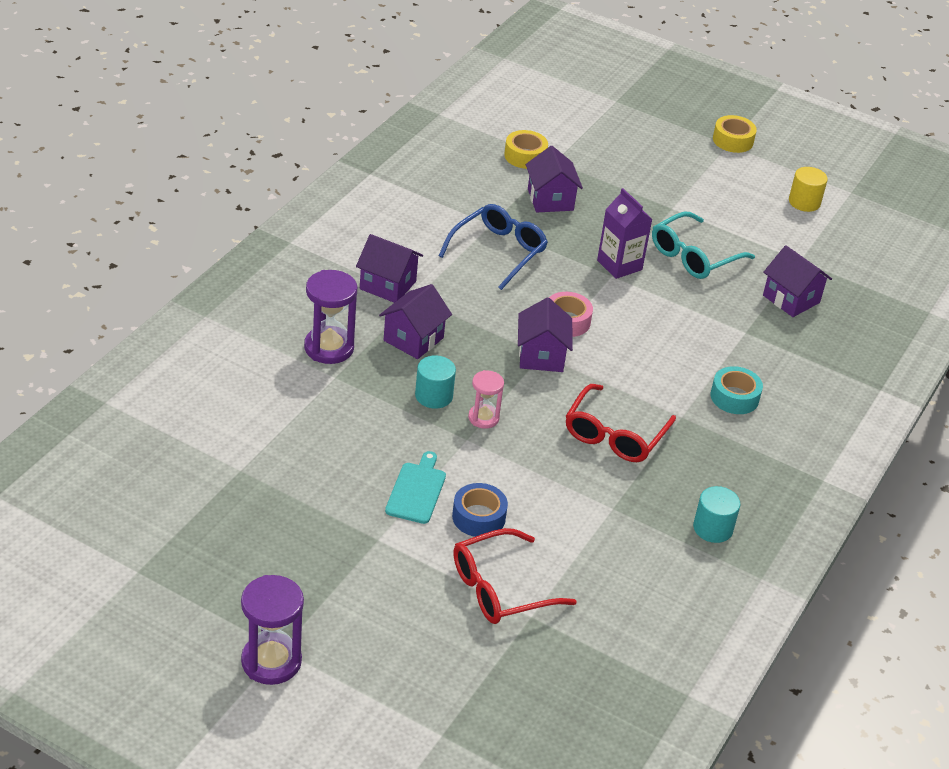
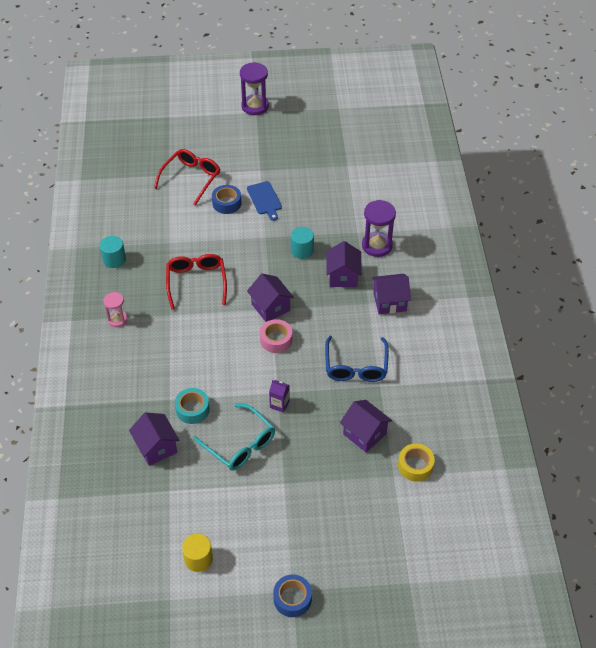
camera: 150 degrees right, 10 degrees up
(417, 491) = (264, 199): turquoise cutting board -> blue cutting board
(483, 418) = (268, 253): pink hourglass -> pink hourglass (117, 319)
(619, 265) = (279, 404): purple carton -> purple carton, size x0.61
(693, 256) = (240, 444): turquoise glasses -> turquoise glasses turned 120 degrees clockwise
(733, 140) = (292, 599): yellow tape -> blue tape
(734, 397) = (148, 345): turquoise tape -> turquoise tape (192, 409)
(791, 299) = (156, 447): purple house -> purple house turned 45 degrees clockwise

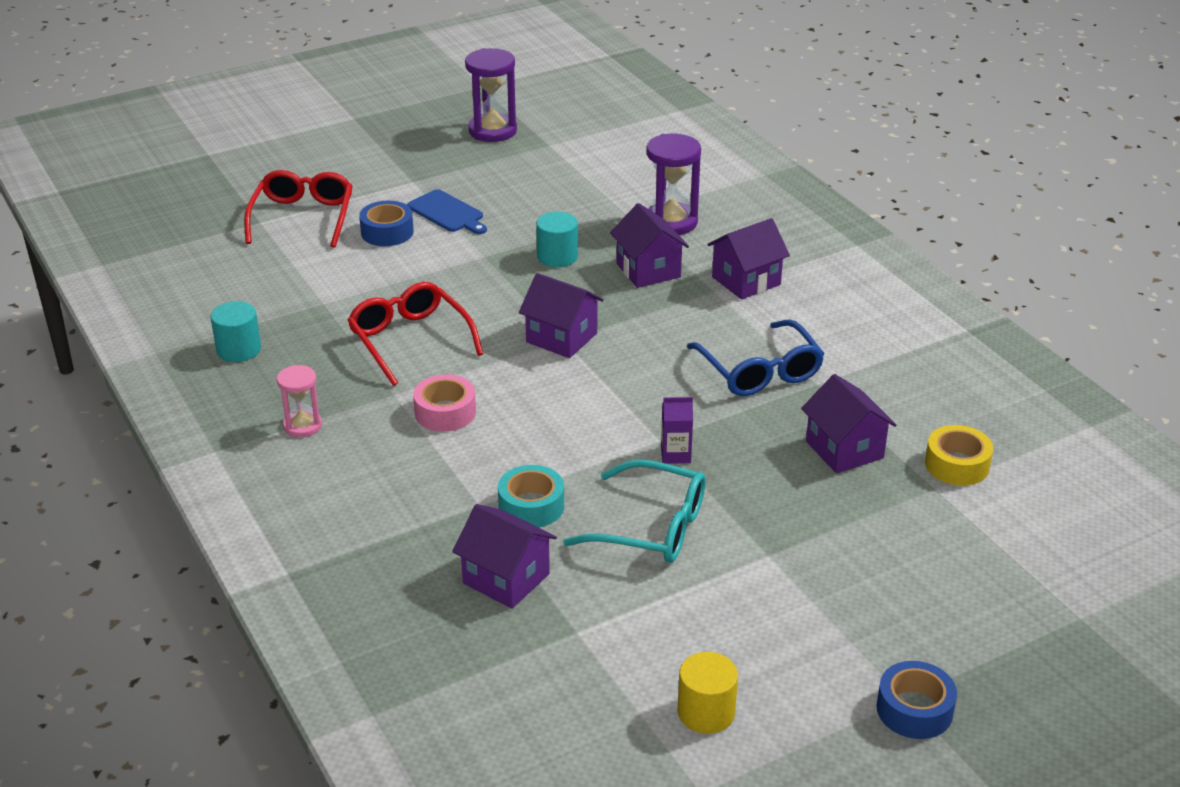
camera: 25 degrees left, 15 degrees down
(255, 106) = (346, 112): purple hourglass -> purple hourglass (492, 131)
(276, 340) = (603, 375): pink tape -> pink tape (445, 412)
(364, 434) = (844, 449): purple house -> purple house turned 45 degrees clockwise

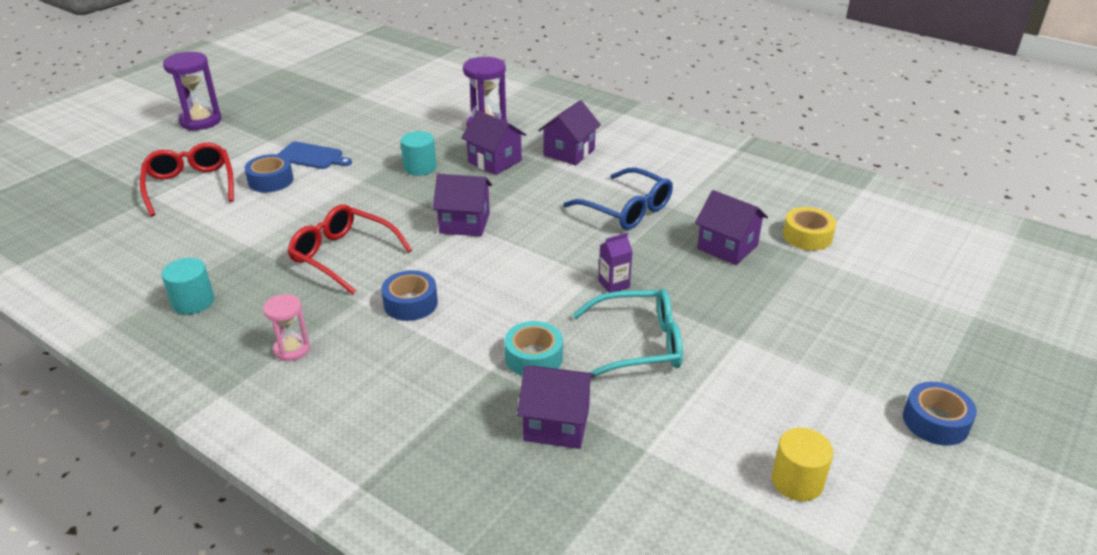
camera: 25 degrees left, 0 degrees up
(445, 412) = (410, 303): pink tape -> blue tape
(492, 131) = (310, 95): purple hourglass -> purple hourglass (201, 121)

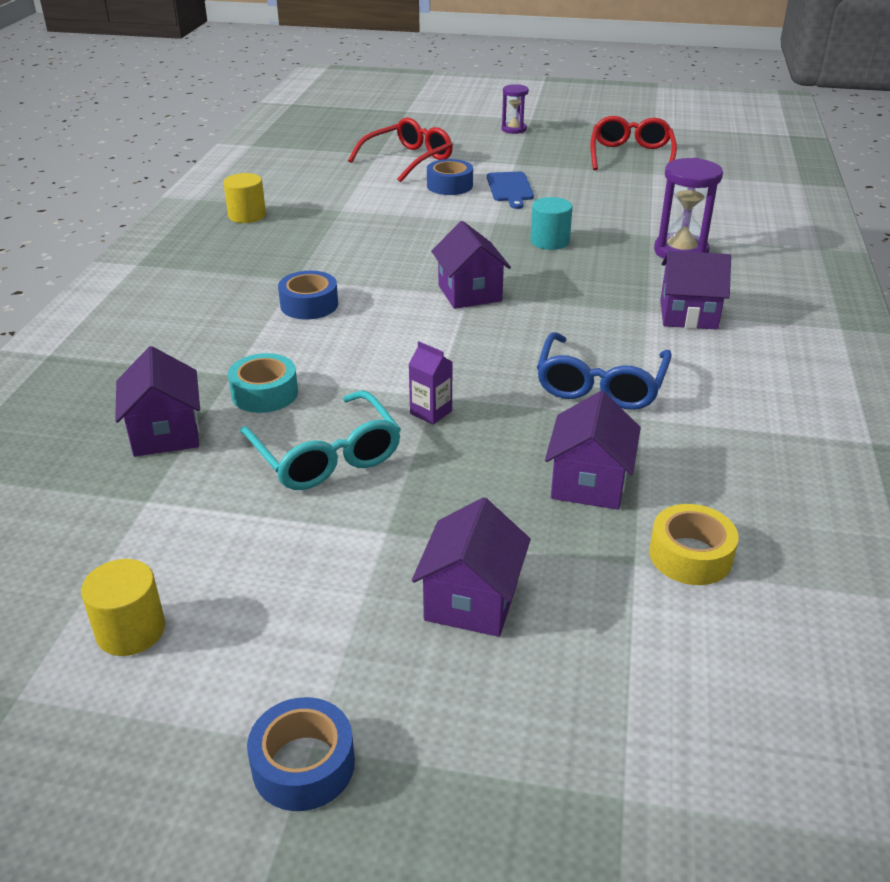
camera: 65 degrees right, 0 degrees up
(193, 302) = (247, 215): turquoise cylinder -> yellow cylinder
(201, 121) = (514, 129): purple hourglass -> purple hourglass, size x0.61
(292, 349) = (209, 273): pink hourglass -> none
(343, 255) = (359, 252): red glasses -> red glasses (631, 155)
(494, 161) = (610, 276): purple house -> purple house (471, 601)

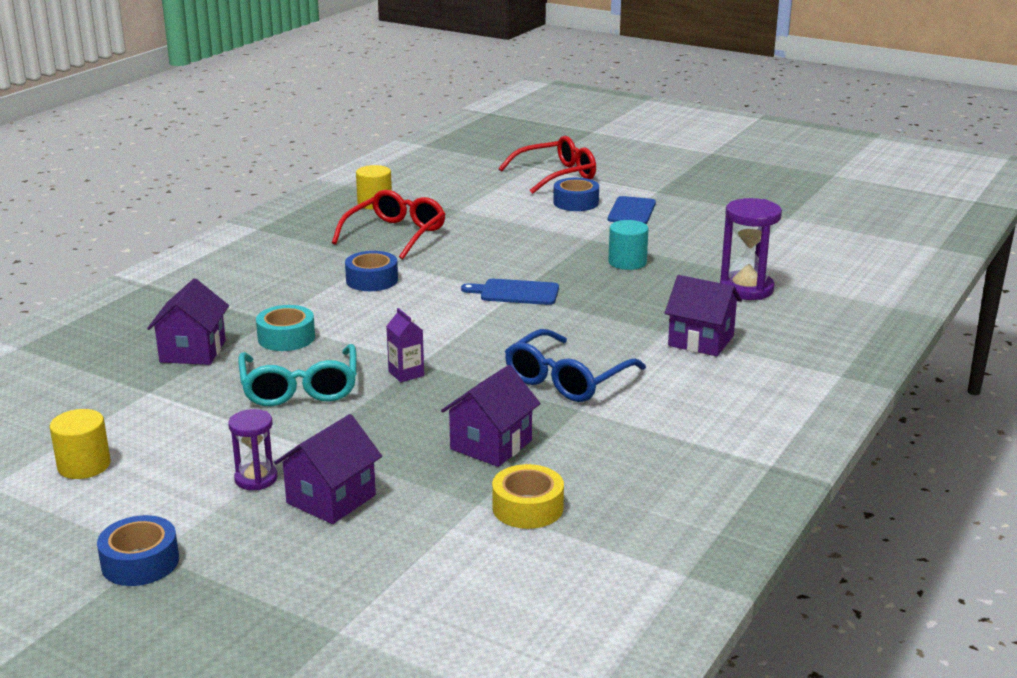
camera: 20 degrees right, 10 degrees down
(469, 293) = (516, 292): purple house -> blue cutting board
(514, 129) = (683, 160): purple hourglass -> purple hourglass (256, 479)
(631, 155) = (781, 199): red glasses -> red glasses (395, 234)

